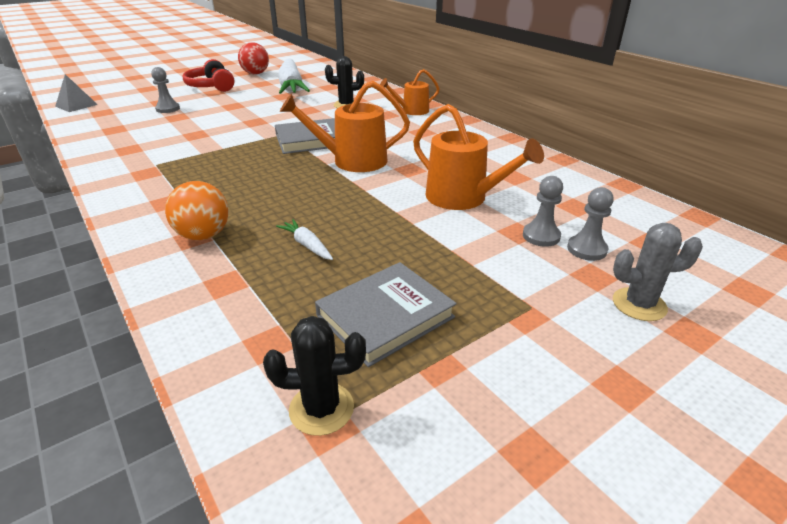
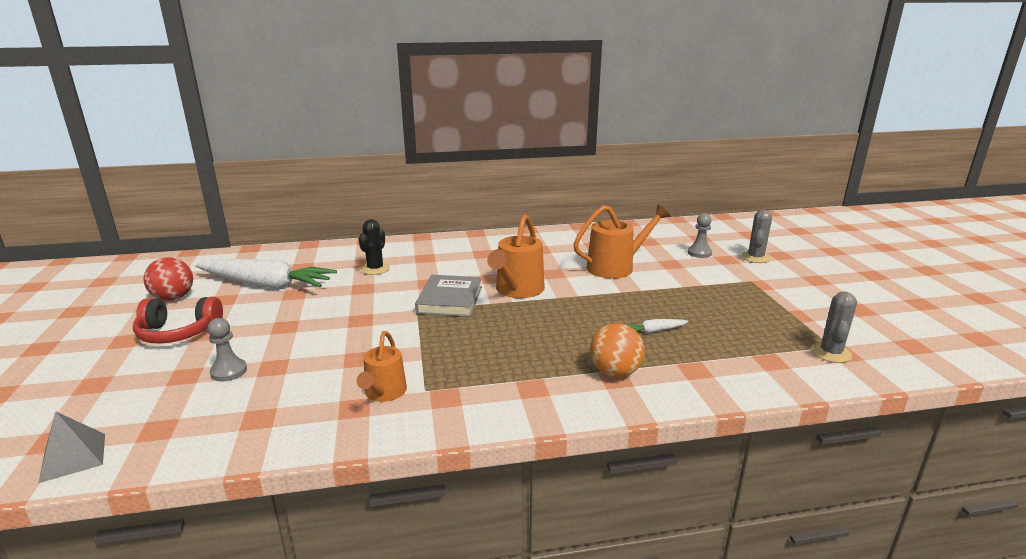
camera: 65 degrees left, 10 degrees down
(321, 409) = (830, 353): black cactus -> grey cactus
(385, 316) = (751, 320): grey book -> none
(412, 111) = (430, 247): orange watering can -> orange watering can (384, 393)
(541, 236) = (679, 259): grey pawn -> none

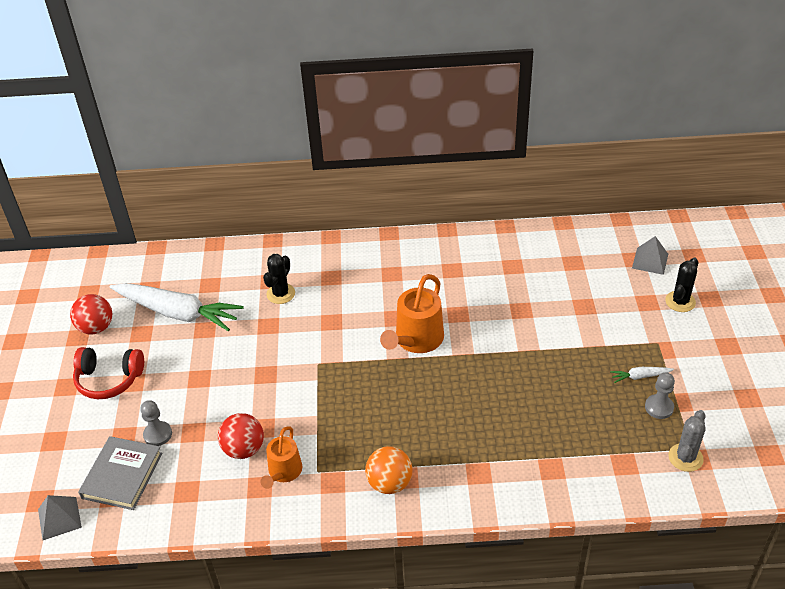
camera: 10 degrees right, 20 degrees up
(334, 377) = (244, 449): none -> red ball
(450, 300) = (349, 350): grey book -> grey book (122, 475)
(615, 267) = (524, 308): orange watering can -> none
(615, 372) = (480, 465): orange ball -> orange ball (389, 483)
(654, 331) = (532, 413): white carrot -> white carrot (640, 376)
(699, 253) = (622, 288): grey pawn -> grey pawn (659, 407)
(714, 238) = (650, 261): none -> grey pyramid
(755, 257) = (680, 302): grey cactus -> black cactus

